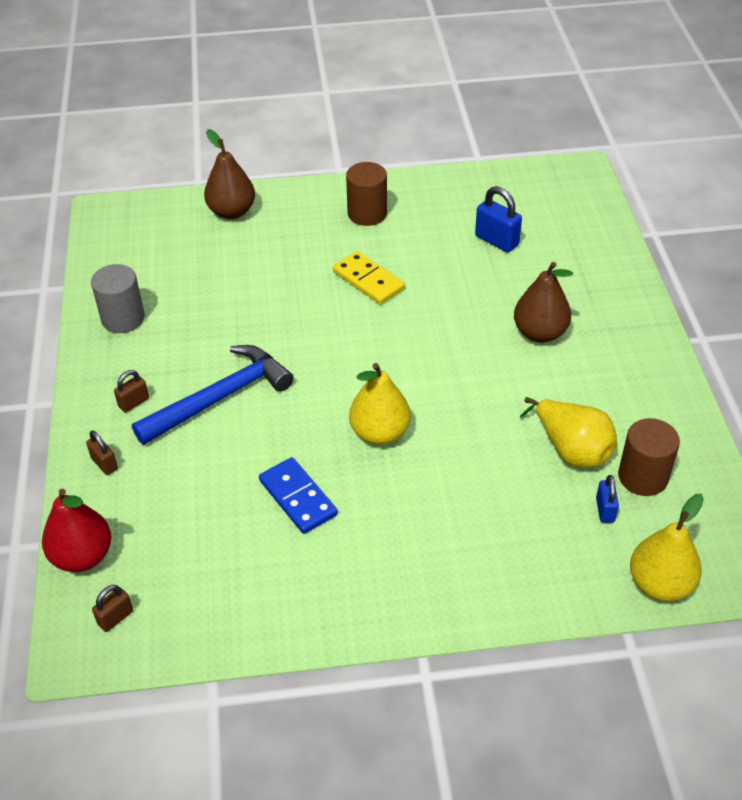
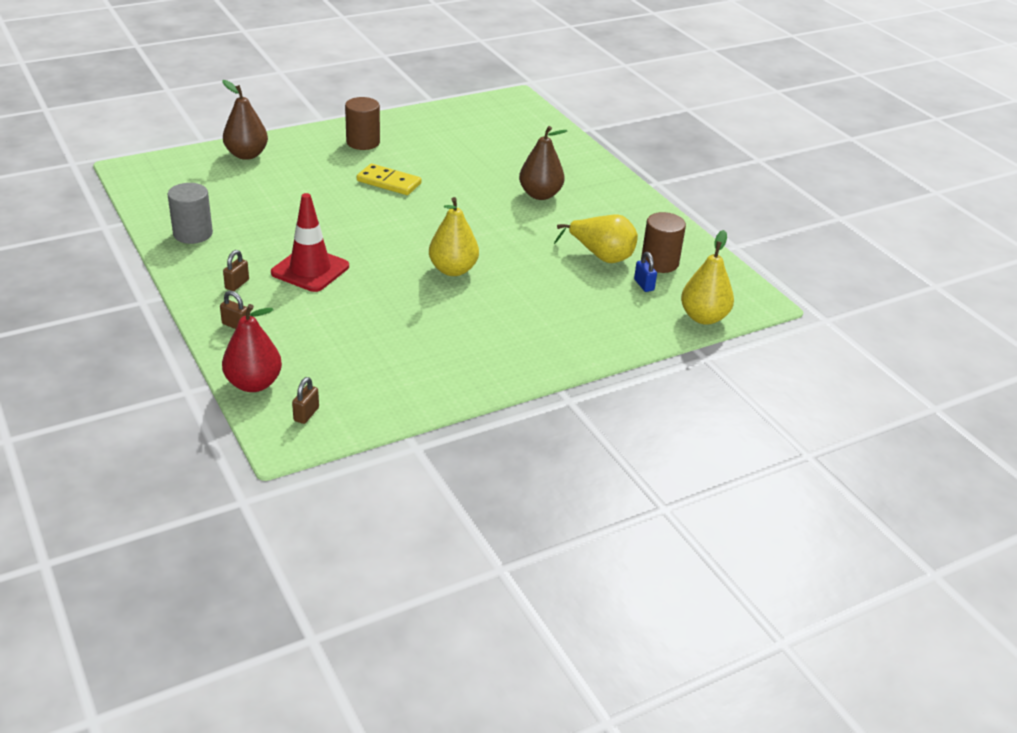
camera: 25 degrees left, 10 degrees down
(220, 398) = (310, 270): blue hammer -> red traffic cone
(297, 498) = (411, 318): blue domino -> none
(496, 241) = (476, 146): blue padlock -> none

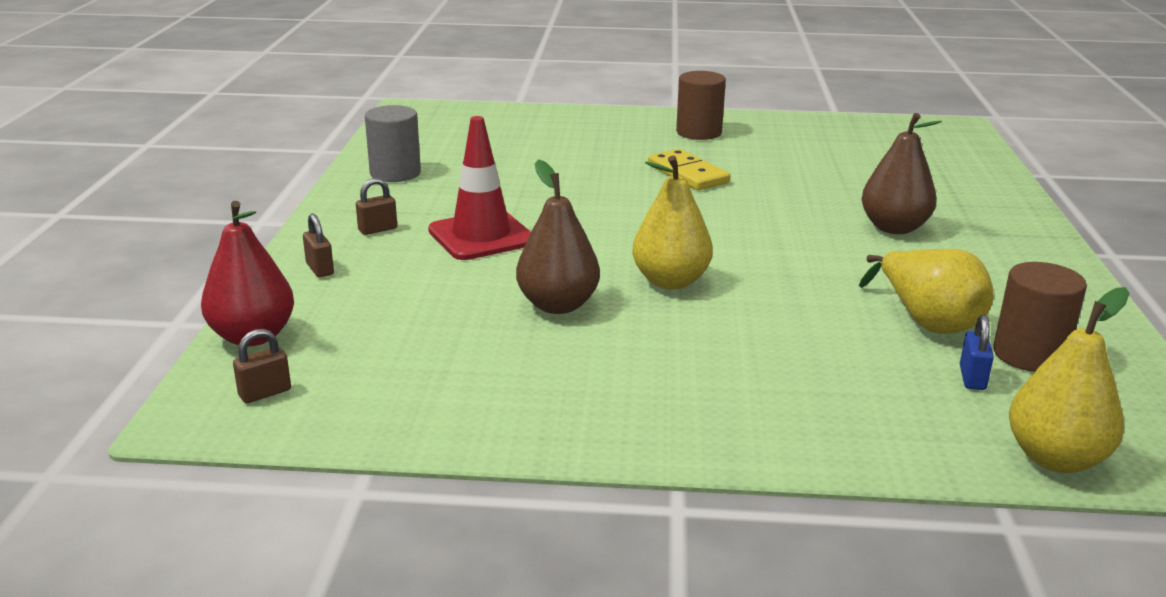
camera: 35 degrees right, 10 degrees down
(246, 155) = (547, 119): brown pear -> brown pear (558, 305)

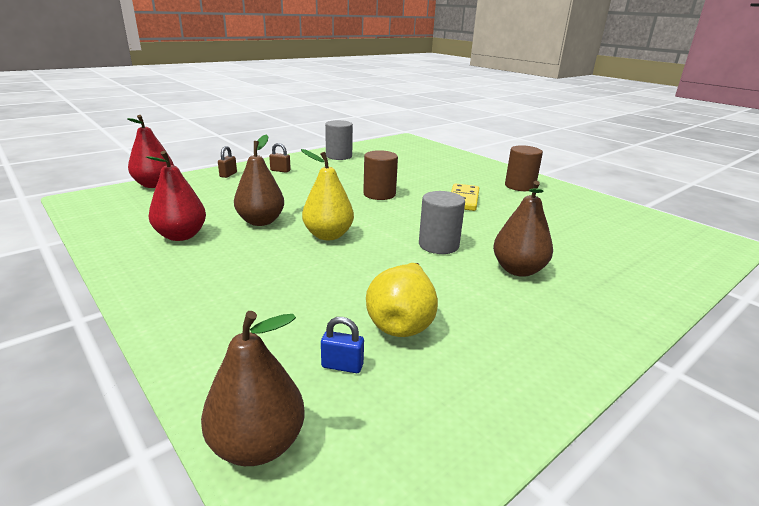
camera: 45 degrees right, 0 degrees up
(265, 393) = (109, 201): brown padlock -> none
(481, 236) = (307, 187): red traffic cone -> none
(519, 371) = (181, 236): none -> red pear
(787, 237) = (438, 245): none -> grey cylinder
(972, 378) = (342, 366): blue padlock -> blue padlock turned 45 degrees clockwise
(1029, 355) = (414, 380): brown cylinder -> brown cylinder (379, 194)
(1055, 458) = (257, 445): yellow pear -> brown pear

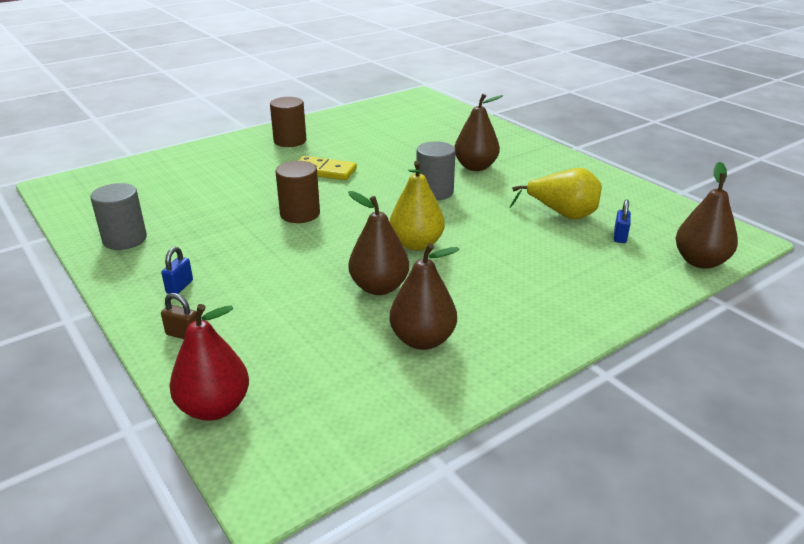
camera: 85 degrees left, 5 degrees up
(181, 236) = (422, 340): red pear -> brown pear
(280, 170) = (179, 287): brown padlock -> blue padlock

